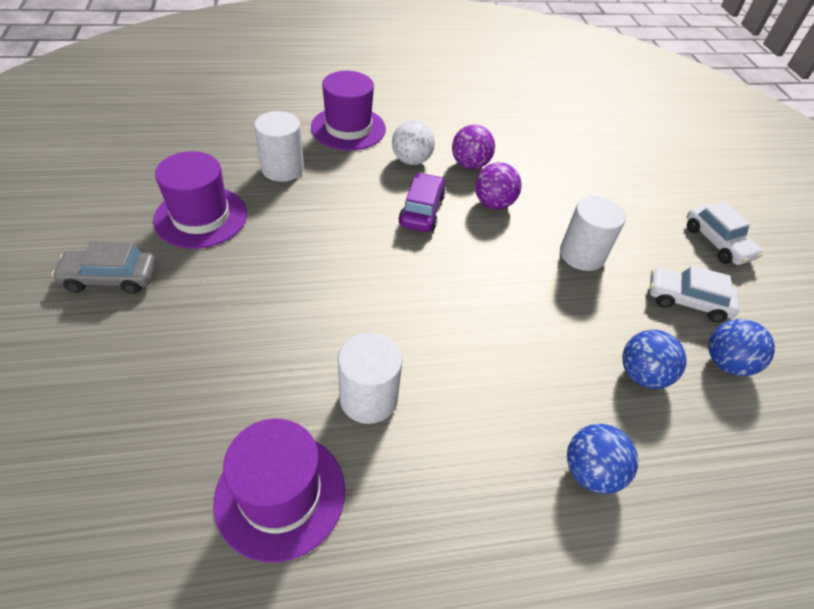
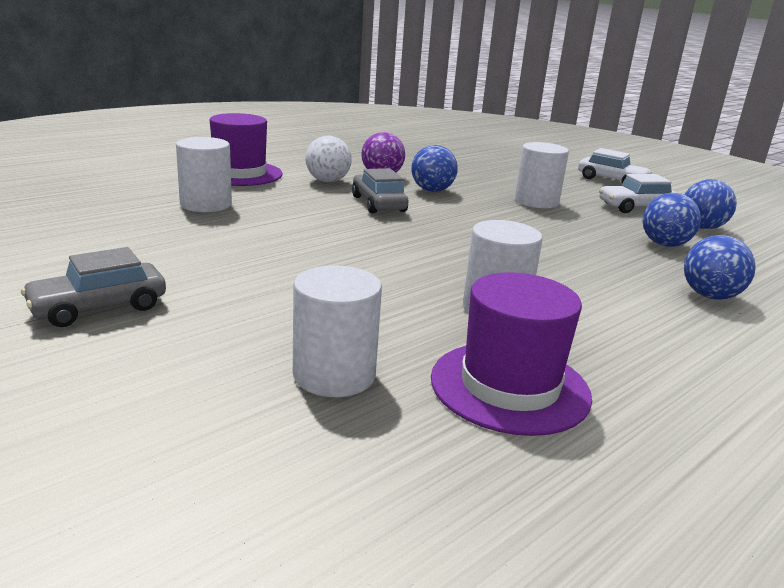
camera: 30 degrees left, 25 degrees down
(180, 419) = (334, 375): none -> white cylinder
(201, 217) = (156, 247): purple hat -> none
(421, 210) = (378, 204): purple car -> grey car
(493, 203) = (432, 190): purple ball -> blue ball

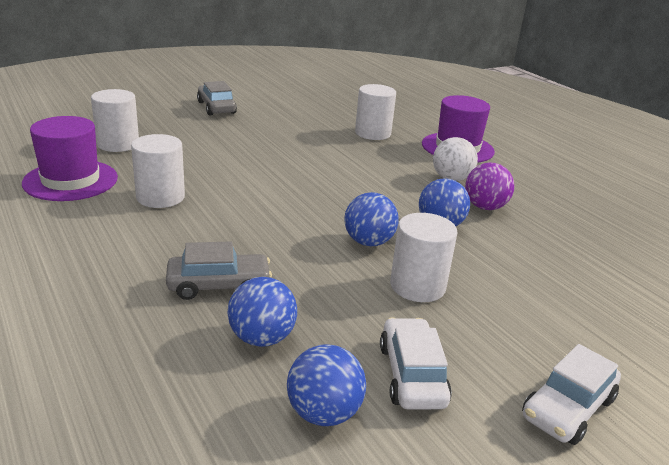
camera: 100 degrees right, 5 degrees up
(378, 204) = (387, 192): grey car -> grey car (219, 285)
(710, 296) = (123, 308): blue ball -> blue ball (368, 242)

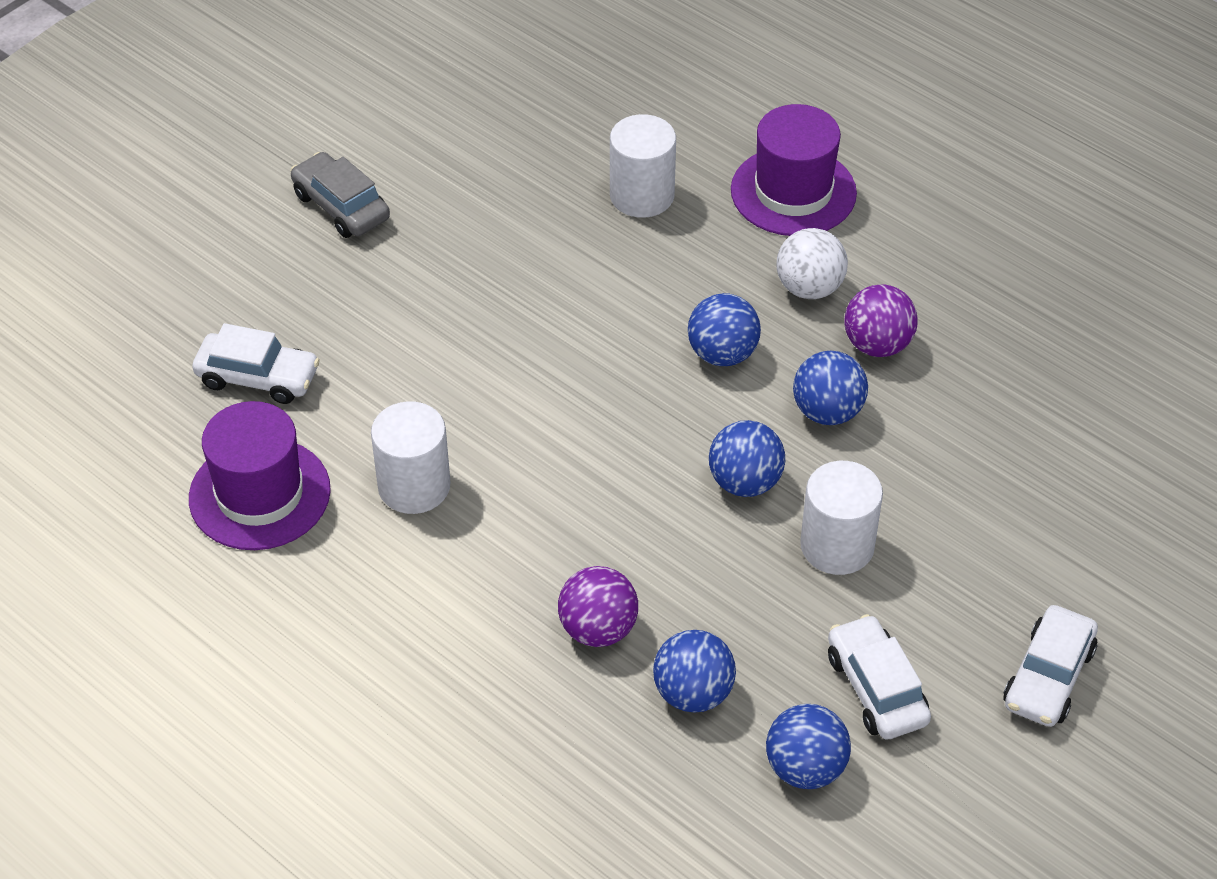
camera: 15 degrees left, 20 degrees up
(118, 144) = (258, 377): white cylinder -> white car
(219, 285) = (598, 629): grey car -> purple ball
(385, 190) = (722, 354): none -> blue ball

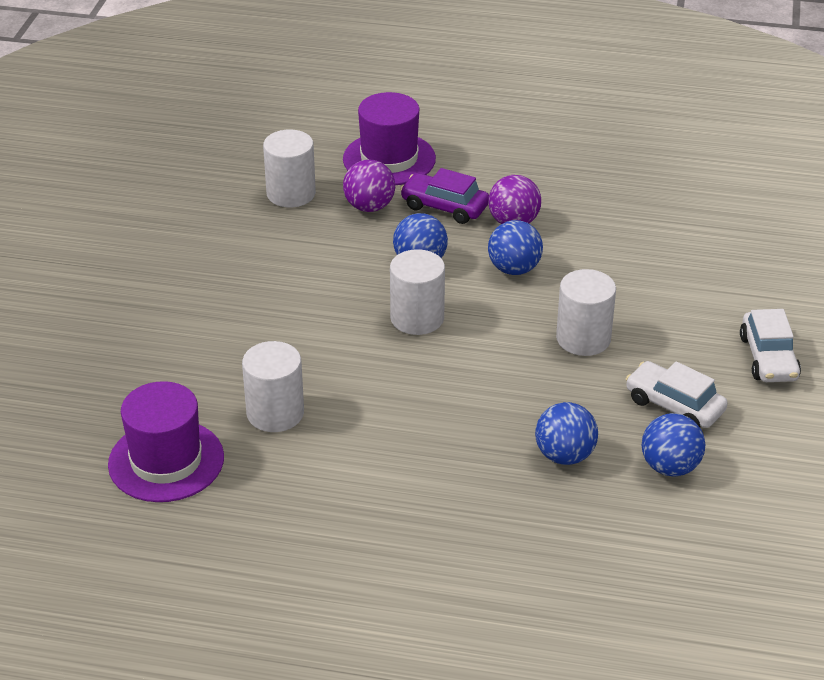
camera: 30 degrees left, 10 degrees down
(258, 377) = (105, 392): white car -> none
(341, 206) = (81, 270): grey car -> none
(598, 629) = (472, 445): purple ball -> purple ball (369, 207)
(661, 430) = (417, 318): none -> white cylinder
(745, 482) = (495, 326): blue ball -> none
(809, 288) = (444, 207): white ball -> purple car

